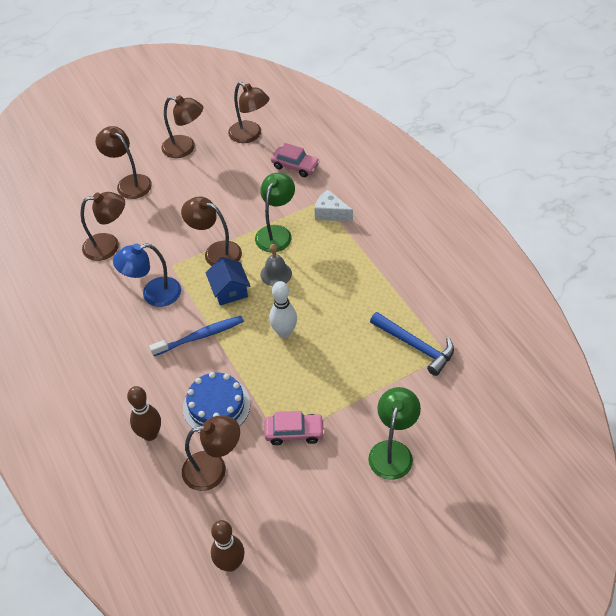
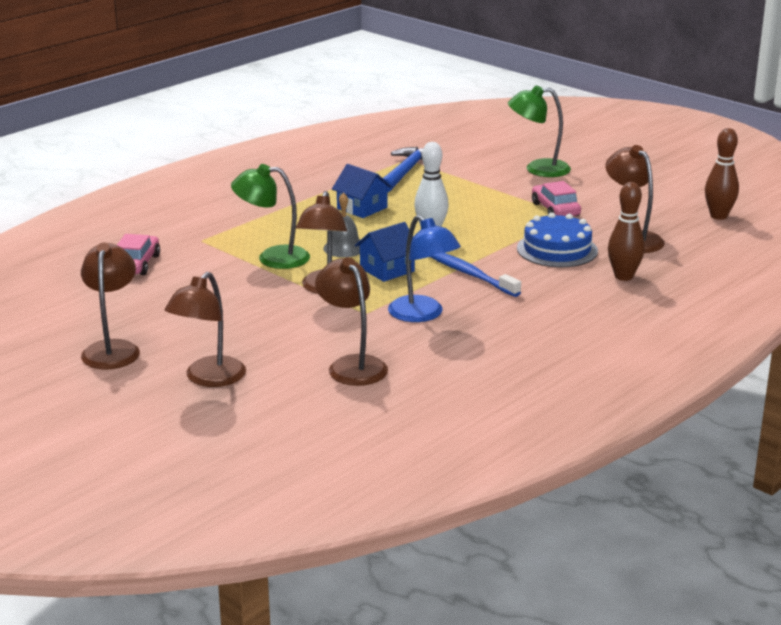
camera: 110 degrees left, 25 degrees down
(250, 135) = (72, 304): brown lamp -> none
(330, 213) = (223, 232): white cheese -> none
(346, 299) = (362, 208): none -> blue house

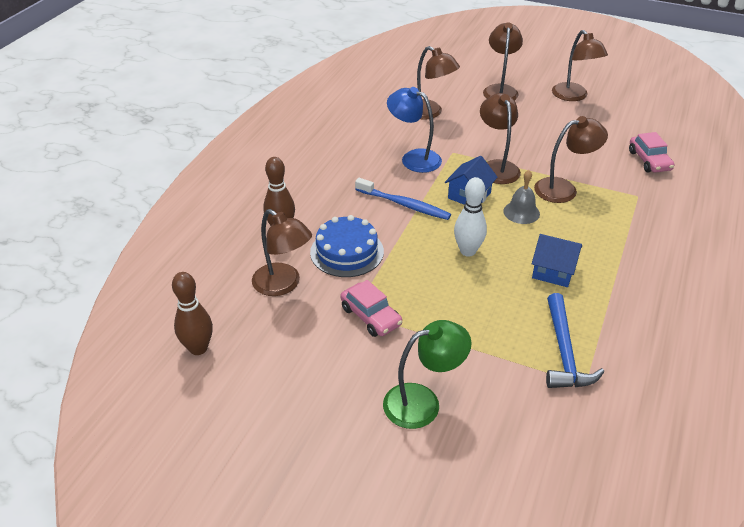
camera: 160 degrees right, 15 degrees up
(272, 258) = (564, 189): green lamp -> brown lamp

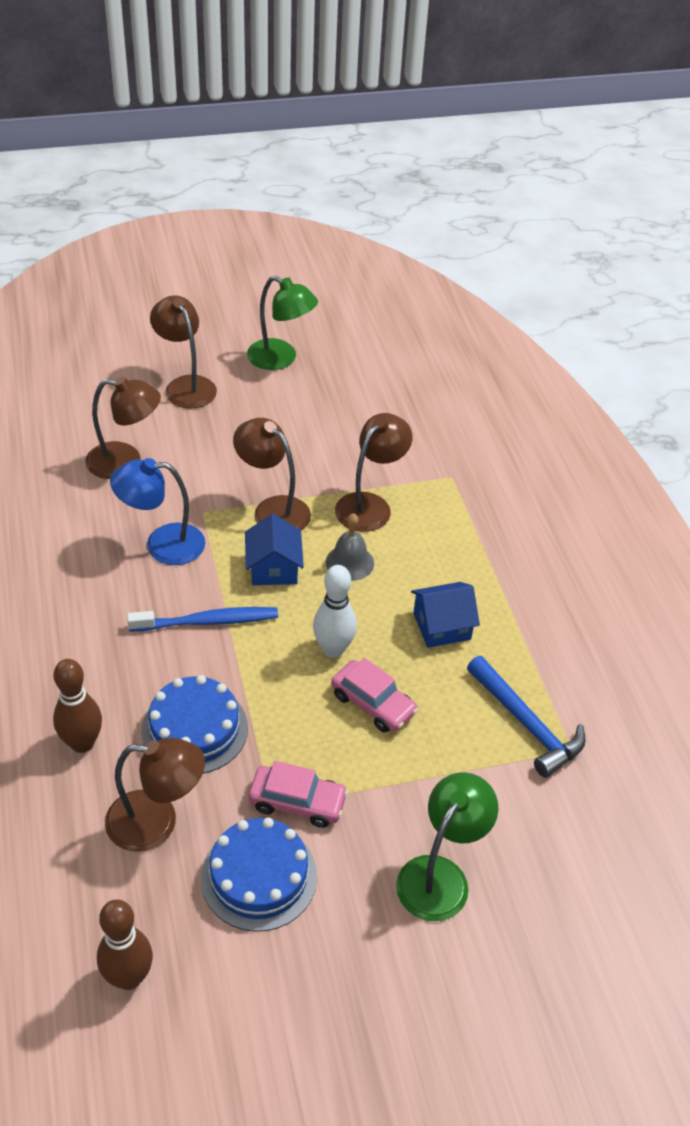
camera: 40 degrees left, 5 degrees up
(312, 341) = (259, 876): none -> blue cake
(573, 96) = (281, 359): brown lamp -> green lamp
(649, 161) = (429, 421): pink car -> pink car (373, 703)

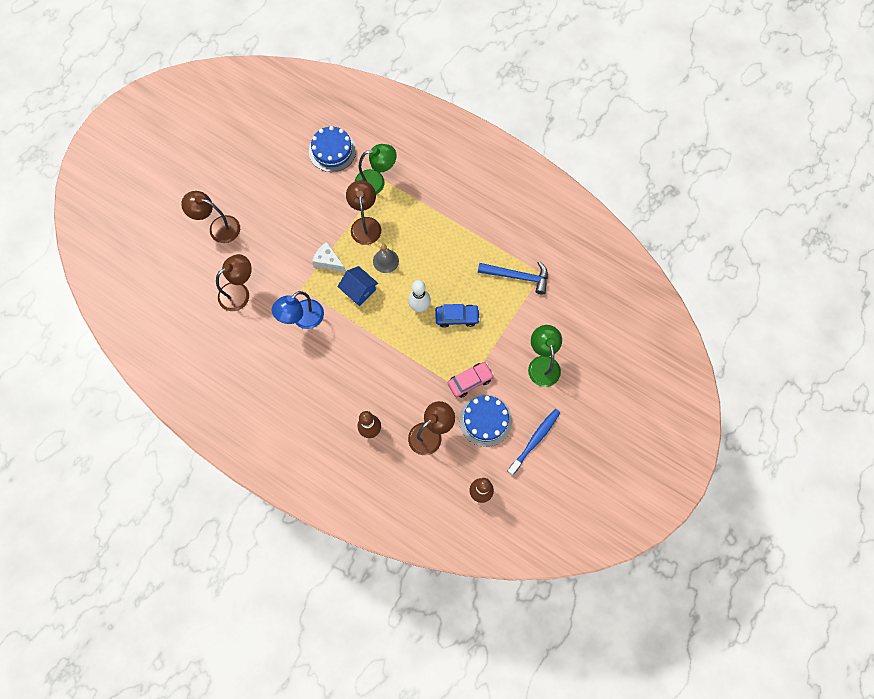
camera: 40 degrees left, 25 degrees up
(194, 729) = (404, 387): blue cake -> blue cake (332, 151)
(207, 621) = (360, 338): blue toothbrush -> blue toothbrush (535, 440)
(273, 509) = (328, 262): brown lamp -> white cheese
(281, 359) = (244, 175): green lamp -> green lamp (376, 181)
(373, 703) = (457, 317): pink car -> blue car
(442, 626) = (449, 260): blue house -> none

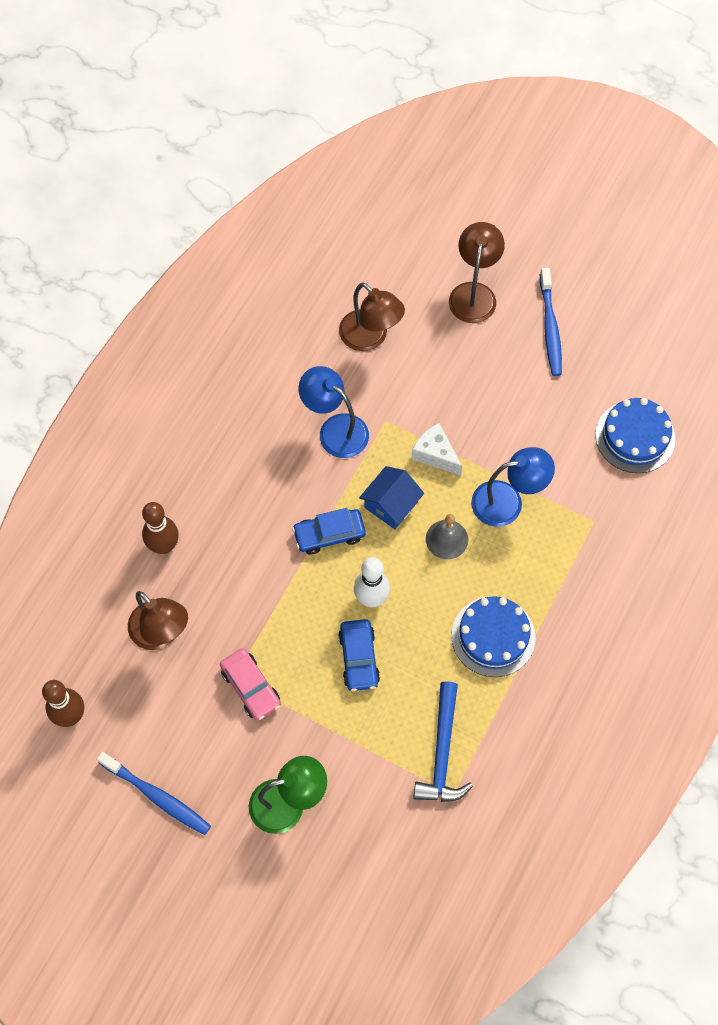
camera: 85 degrees right, 5 degrees down
(251, 187) = (550, 327): none -> blue toothbrush
(328, 262) = (435, 454): white cheese -> white cheese turned 75 degrees counterclockwise
(365, 224) = (507, 501): brown lamp -> blue lamp
(375, 328) = (329, 534): none -> blue car
(376, 181) = (588, 510): green lamp -> none
(485, 420) = (187, 715): blue cake -> blue cake (493, 636)

